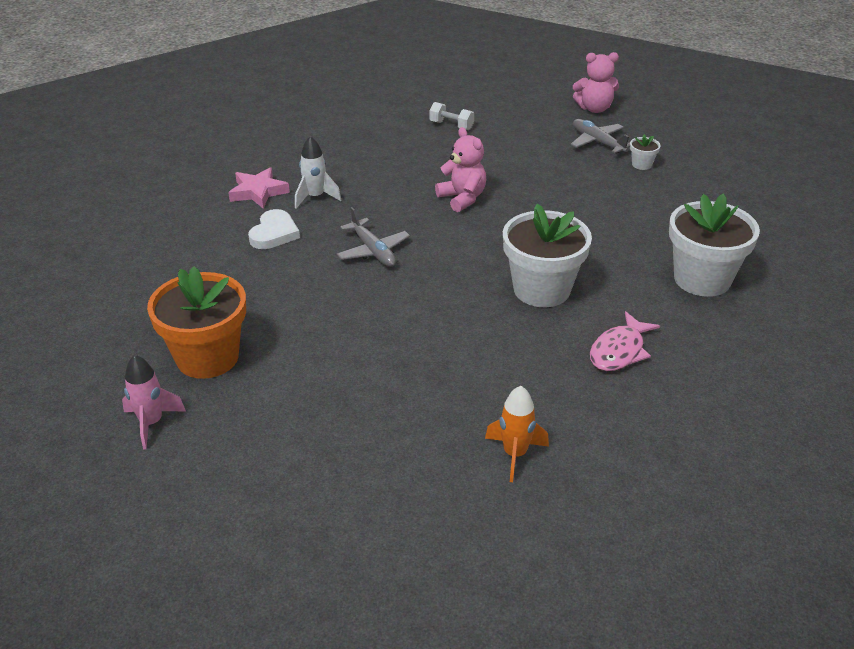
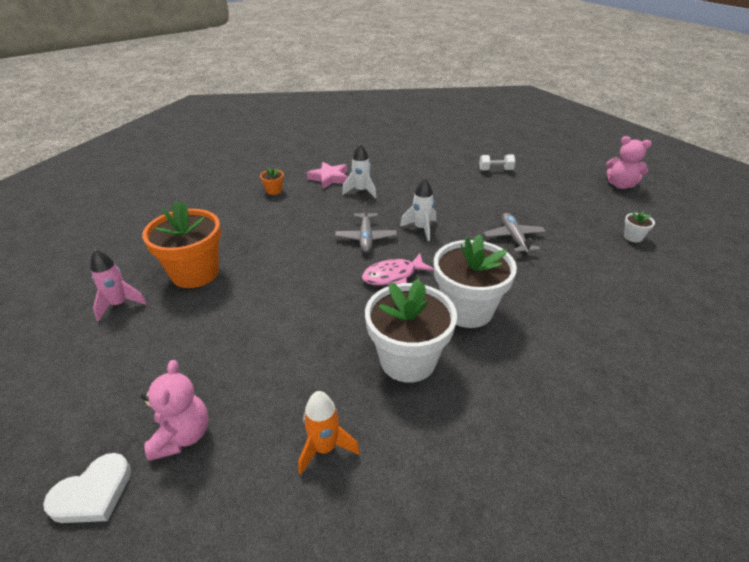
camera: 30 degrees right, 0 degrees up
(200, 229) = (274, 191): none -> orange flower pot
(274, 233) = (314, 206): white heart -> white heart (93, 493)
(426, 221) = (421, 229): none -> white rocket
(451, 125) = (495, 170): white dumbbell -> white dumbbell turned 60 degrees counterclockwise
(462, 198) = (461, 221): pink teddy bear -> pink teddy bear (182, 436)
(598, 142) = (605, 210): grey plane -> grey plane (514, 238)
(619, 351) = (494, 391): pink fish -> pink fish (393, 276)
(702, 279) = (624, 354): white flower pot -> white flower pot (408, 360)

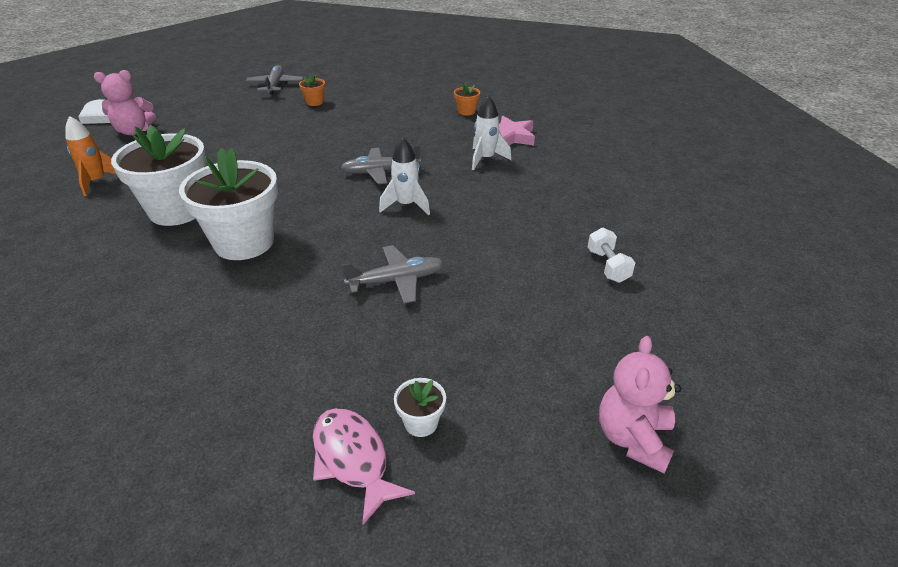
camera: 80 degrees right, 0 degrees up
(120, 304) = (275, 85): pink rocket -> grey plane
(195, 273) = (314, 102): orange flower pot -> orange flower pot, size x0.42
(393, 276) = (308, 193): pink fish -> pink fish (353, 459)

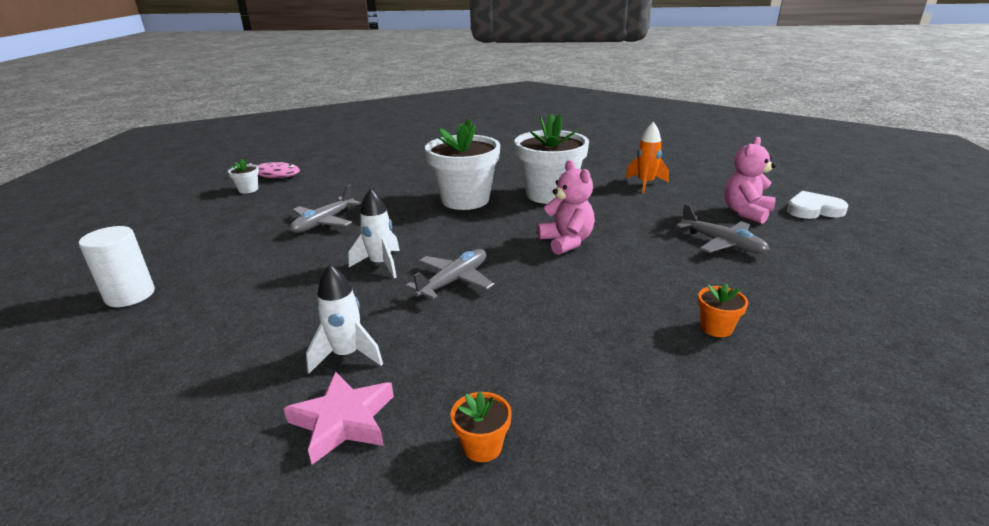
camera: 140 degrees right, 10 degrees down
(275, 85) = (834, 327): grey plane -> grey plane (721, 243)
(608, 266) = (130, 295): white dumbbell -> white cylinder
(633, 438) = (114, 220): pink teddy bear -> pink teddy bear (566, 242)

